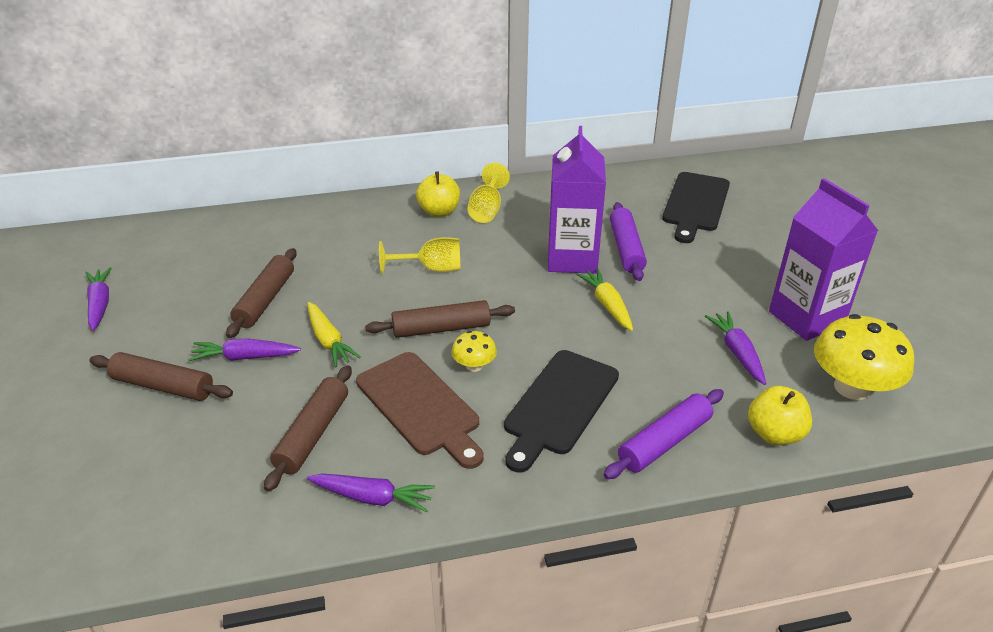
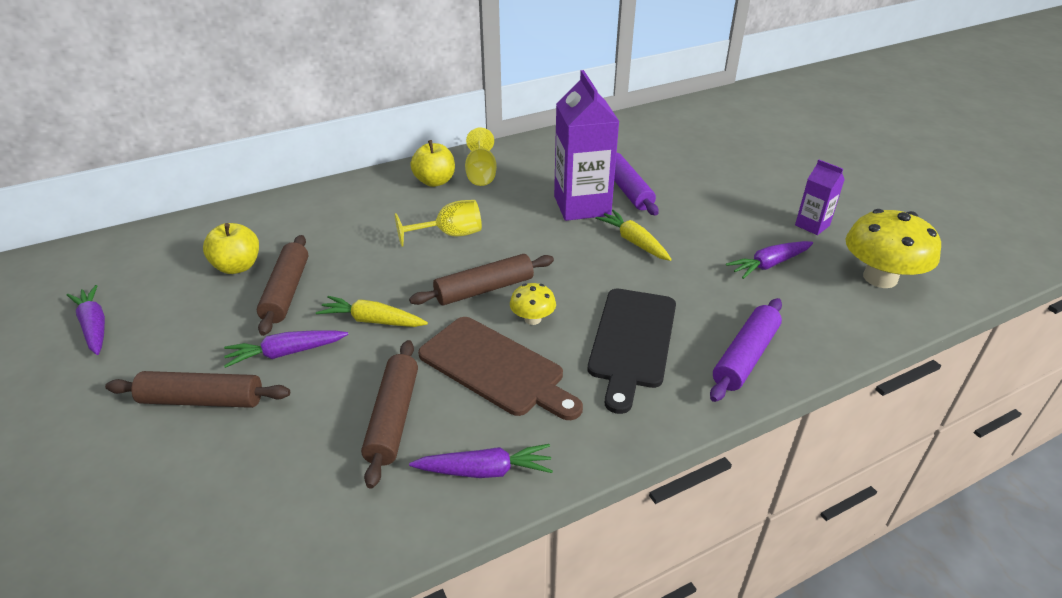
camera: 15 degrees left, 0 degrees up
(329, 341) = (372, 321): yellow carrot -> yellow carrot turned 150 degrees clockwise
(695, 204) = (670, 144): black cutting board -> none
(737, 352) = (769, 265): purple carrot -> purple carrot turned 90 degrees counterclockwise
(774, 434) = (837, 330): yellow apple -> yellow apple (237, 266)
(806, 318) = (812, 225): purple carton -> purple carton, size x0.51

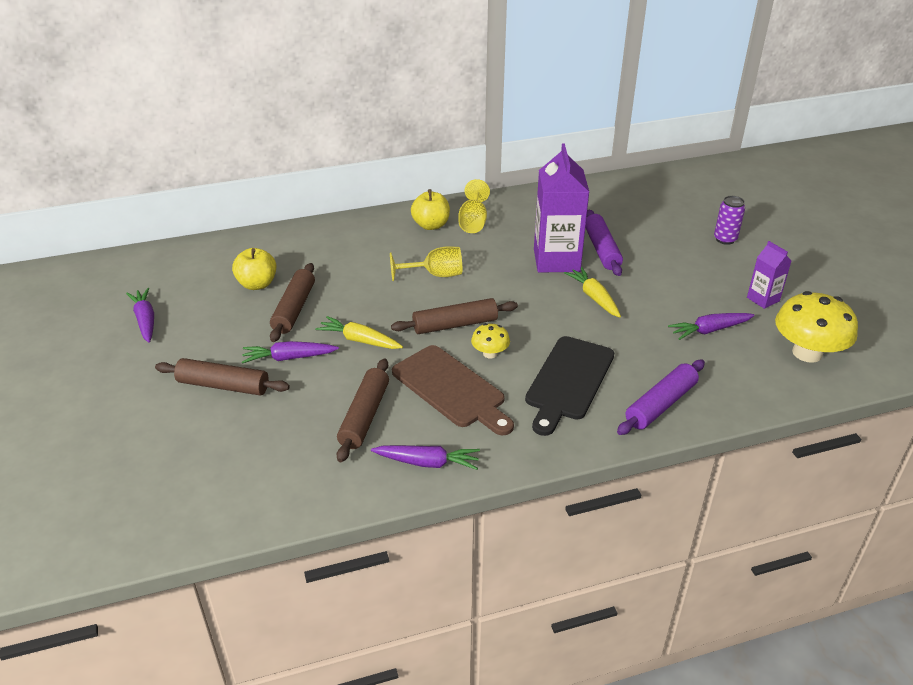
camera: 10 degrees right, 0 degrees up
(751, 168) = (725, 239): none -> purple can

